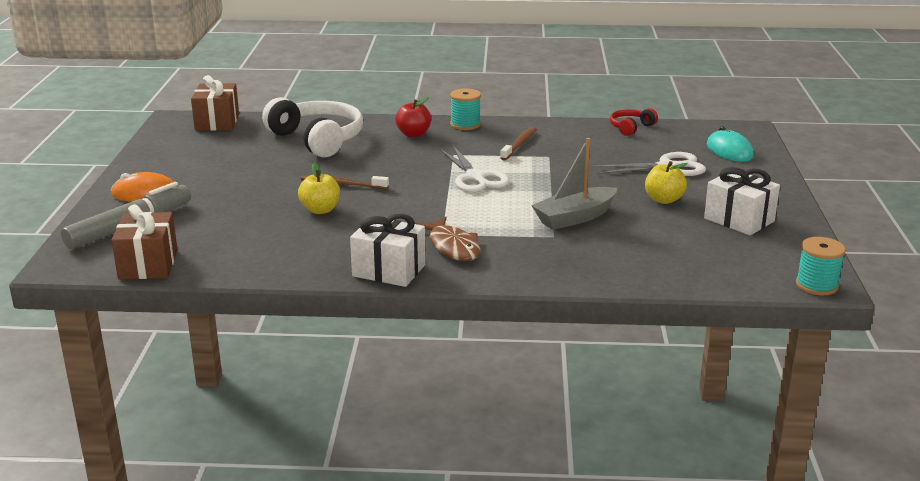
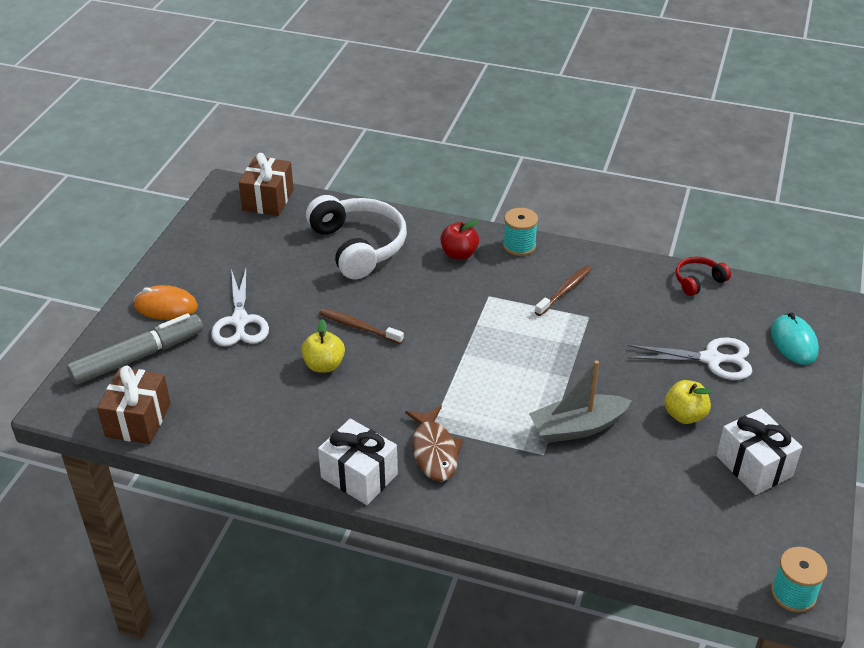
camera: 15 degrees right, 15 degrees up
(475, 177) = (497, 340): white scissors -> white scissors (240, 321)

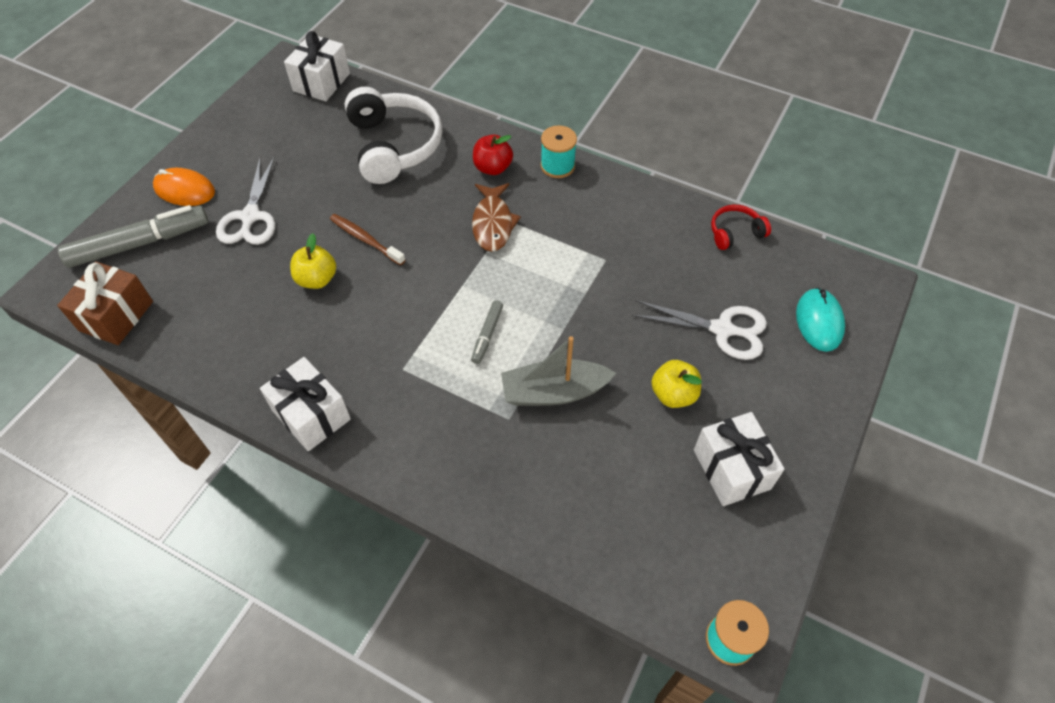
camera: 10 degrees right, 15 degrees up
(268, 200) = (321, 82): brown gift -> white gift
(434, 451) = (397, 397): brown fish -> brown fish (493, 223)
(501, 390) = (487, 335): none -> grey marker
(564, 291) = (589, 225): brown toothbrush -> none

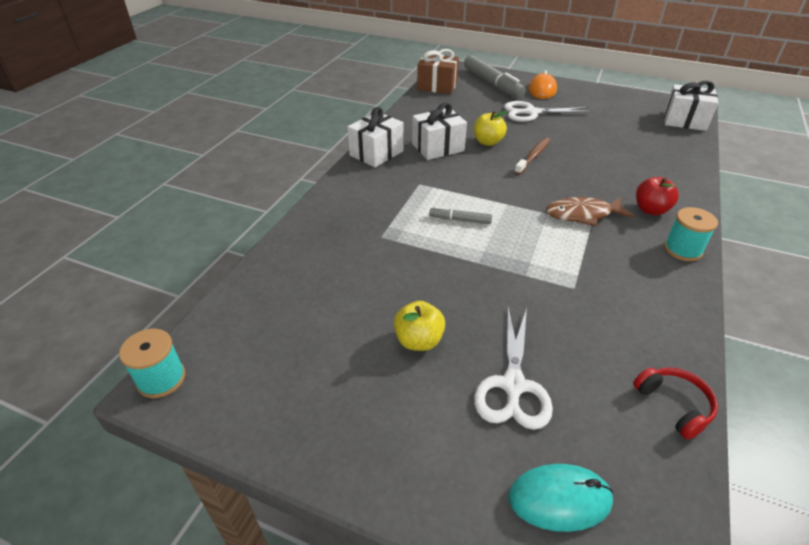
camera: 85 degrees right, 15 degrees down
(394, 146) = (640, 158): white headphones -> none
(554, 392) = (410, 259): grey boat -> none
(732, 469) = (334, 387): white gift -> white gift (438, 147)

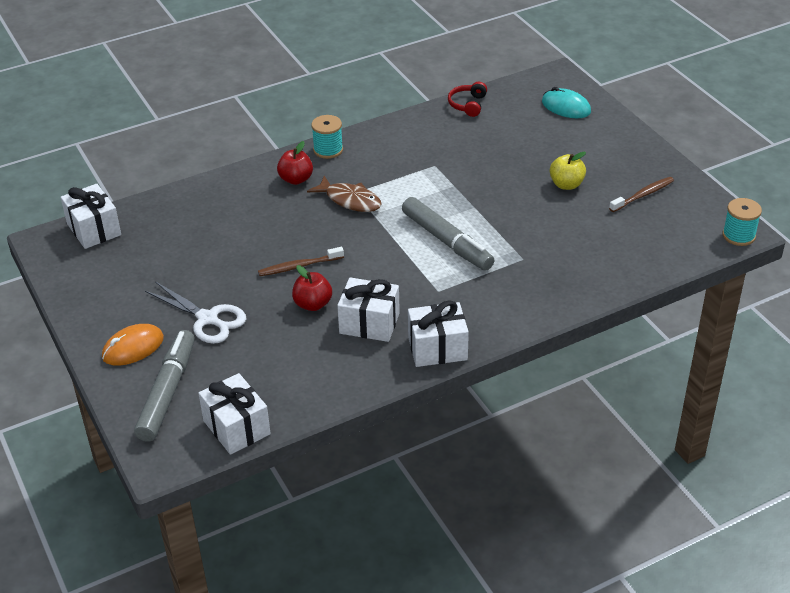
camera: 140 degrees left, 0 degrees up
(317, 377) = (643, 195): none -> brown toothbrush
(437, 86) = (236, 427): brown gift -> white gift
(460, 220) = (447, 241): grey marker -> grey marker, size x2.06
(488, 142) = (313, 304): yellow apple -> red apple
(513, 385) = (537, 144): white scissors -> none

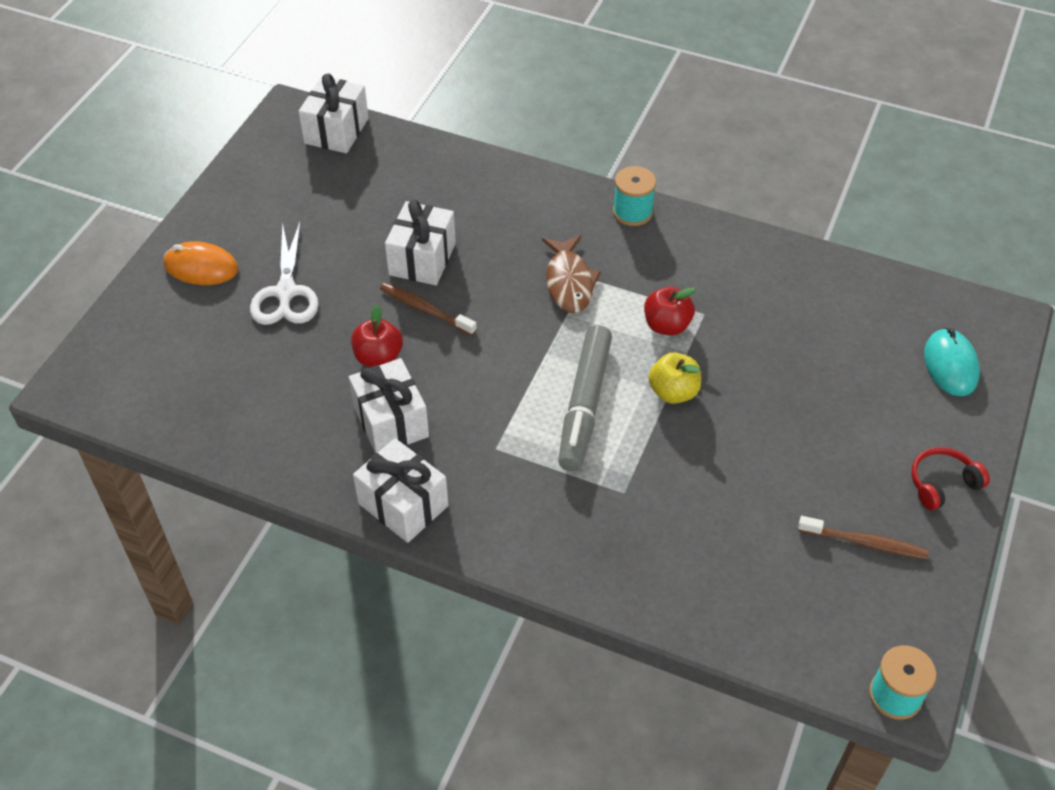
camera: 50 degrees right, 10 degrees up
(168, 392) = (162, 331): grey marker -> none
(236, 427) = (155, 414): white gift -> white gift (422, 259)
(296, 179) = (558, 219): red apple -> red apple (667, 325)
(468, 105) = (845, 274): red headphones -> red headphones (942, 483)
(566, 184) = (801, 453): yellow apple -> yellow apple (673, 392)

